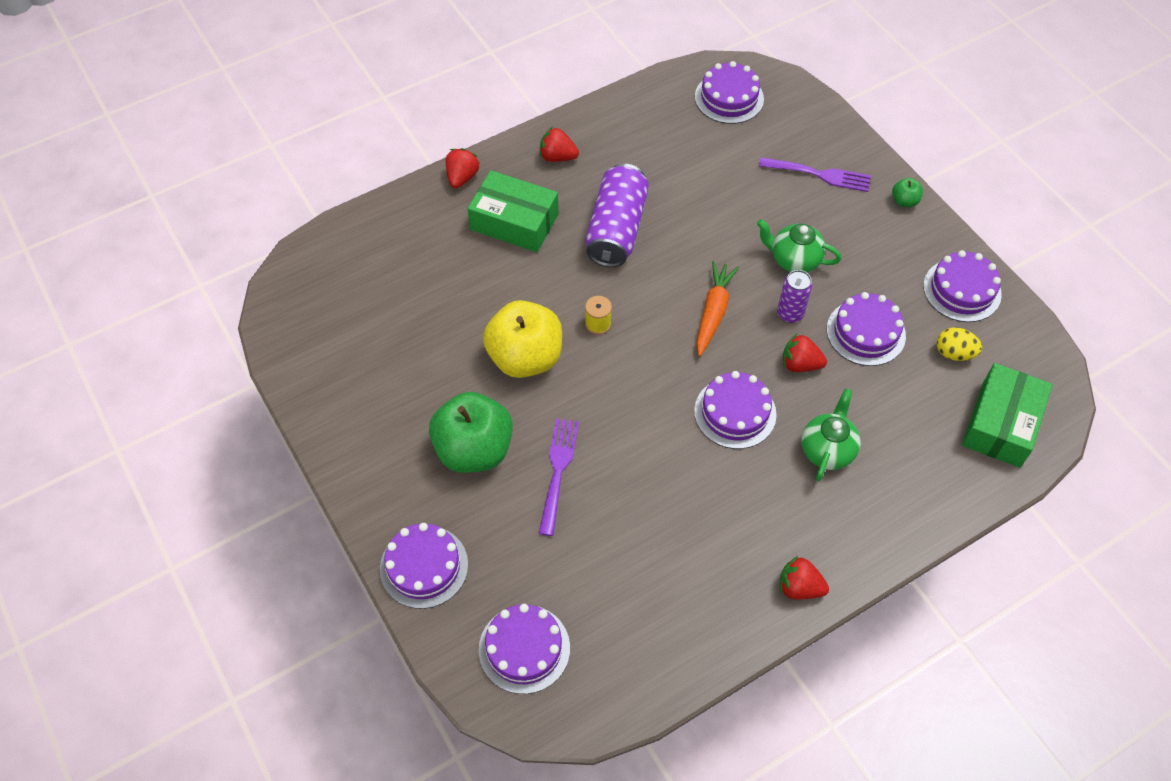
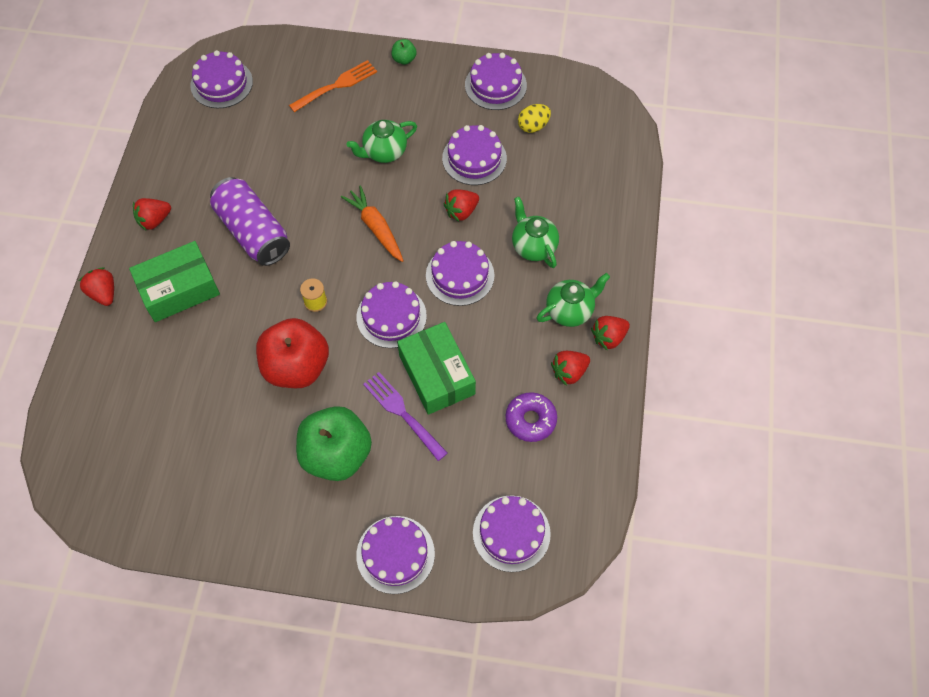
camera: 50 degrees left, 5 degrees up
(525, 357) = (296, 367): yellow apple -> red apple
(640, 390) = (391, 316): none -> purple cake
(649, 581) = (530, 420): none -> purple donut
(729, 579) = (569, 372): none -> red strawberry
(790, 314) = (420, 187): purple can -> none
(793, 532) = (570, 311): none -> green teapot
(819, 174) = (336, 86): purple fork -> orange fork
(1001, 424) = (600, 144): green box -> green box (436, 374)

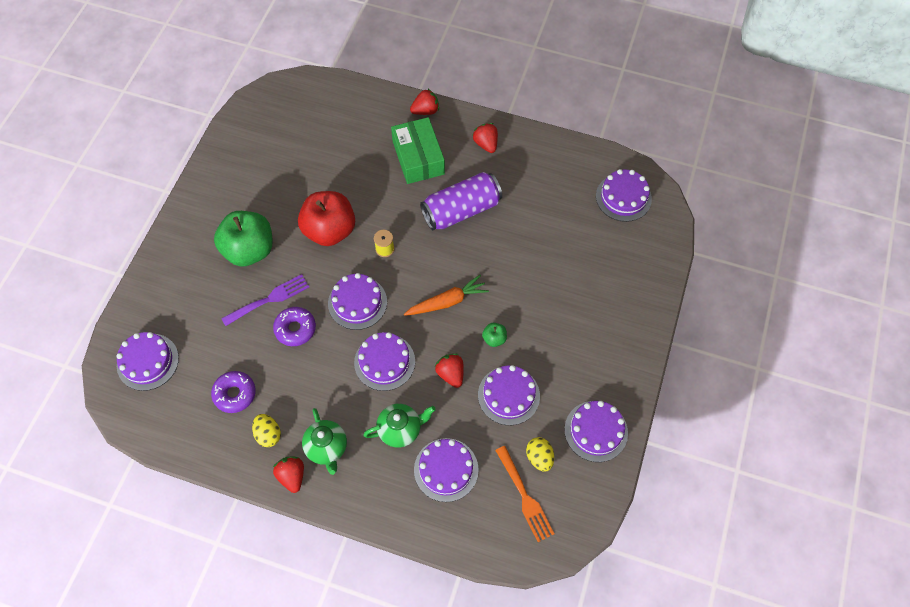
camera: 100 degrees right, 0 degrees up
(336, 86) = (611, 288): orange fork -> orange fork (524, 496)
(384, 152) = (528, 319): green teapot -> none
(395, 554) = (160, 280): purple cake -> purple cake (446, 469)
(404, 59) = (638, 350): green apple -> green apple (494, 339)
(436, 374) = (295, 329): green box -> purple donut
(569, 372) = (268, 434): red strawberry -> yellow egg

